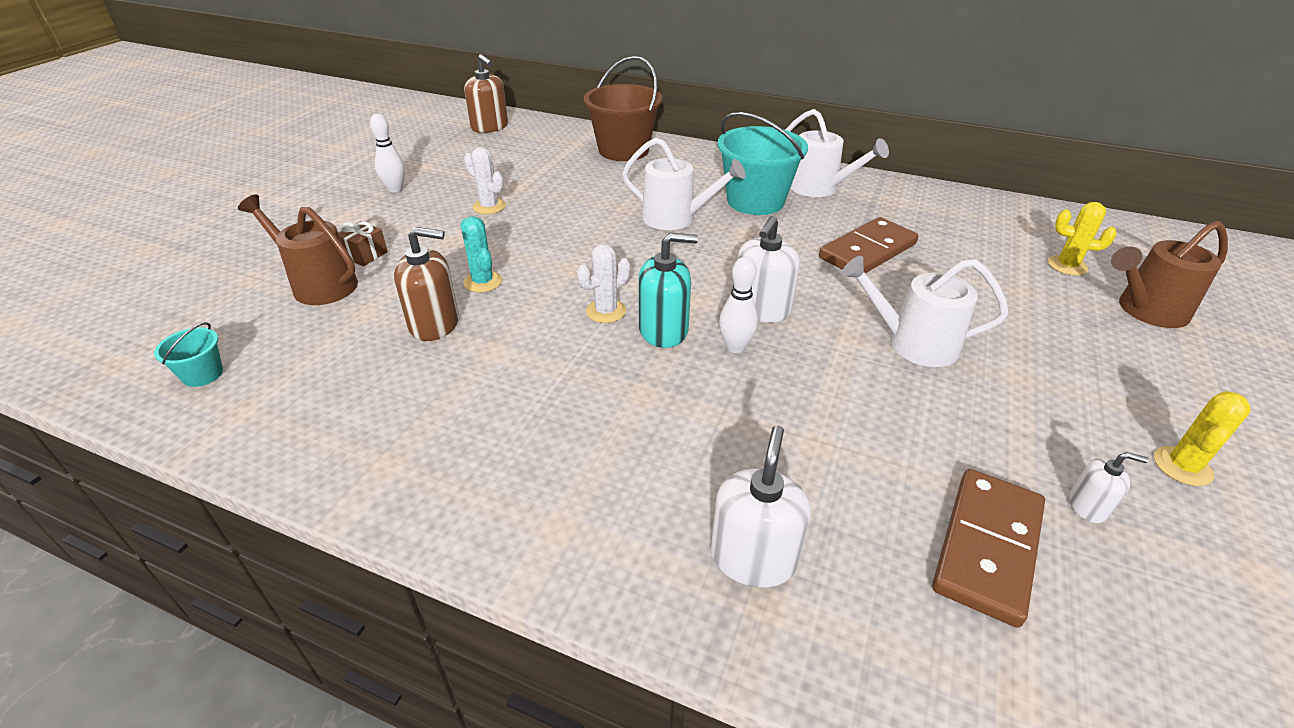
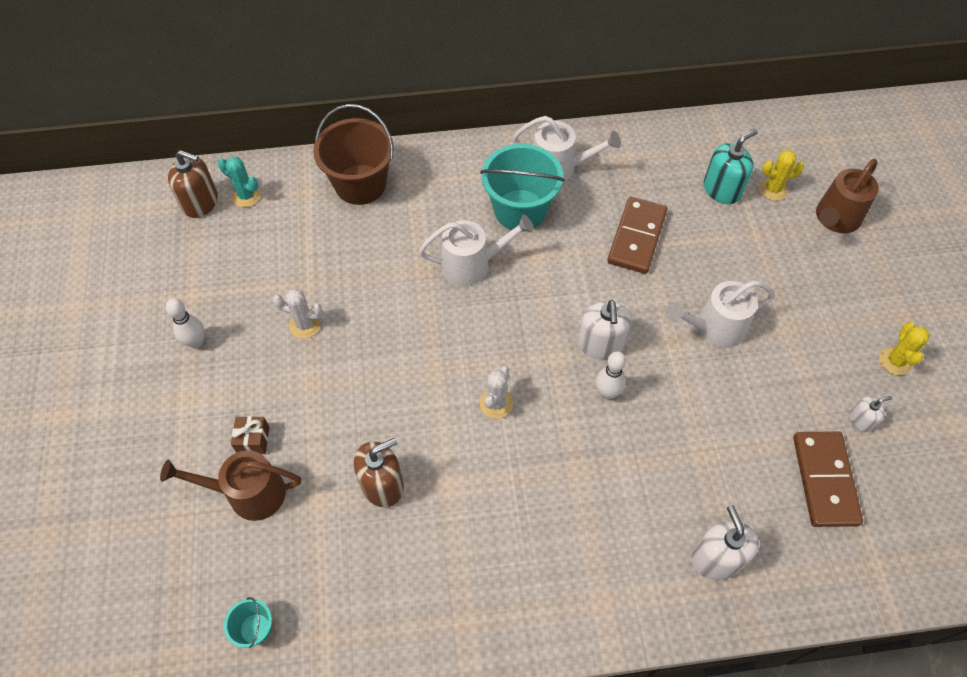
camera: 30 degrees left, 20 degrees up
(483, 282) = (379, 420): turquoise cactus -> turquoise cactus (246, 196)
(663, 330) = (549, 401): turquoise soap dispenser -> turquoise soap dispenser (722, 189)

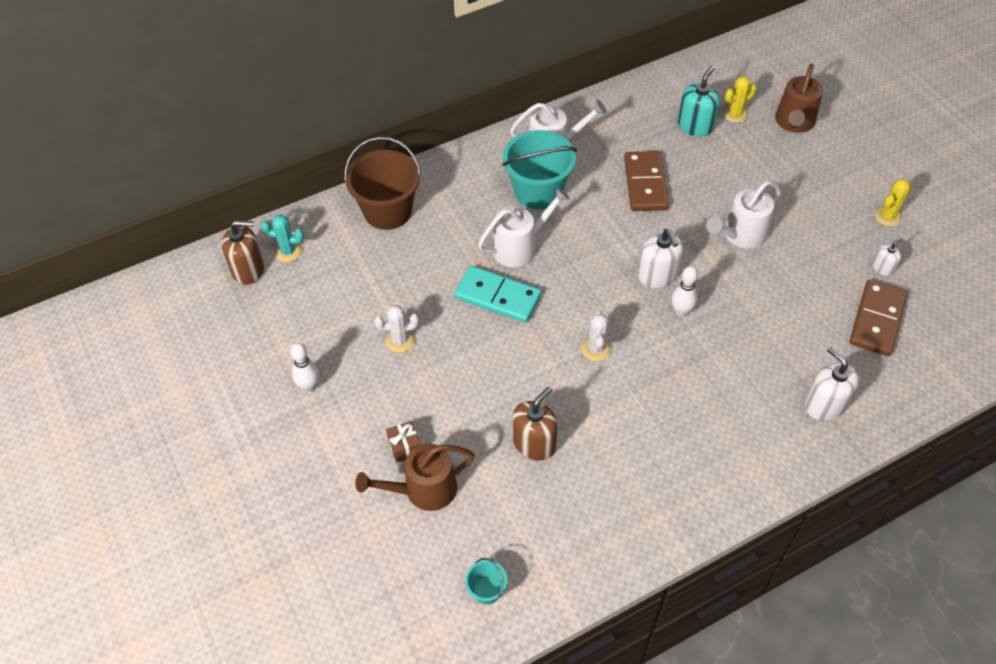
camera: 20 degrees left, 5 degrees down
(423, 311) = (497, 297): none -> turquoise domino
(825, 480) = (877, 320): brown domino -> brown domino turned 45 degrees clockwise
(895, 361) = (887, 216): yellow cactus -> yellow cactus turned 60 degrees clockwise

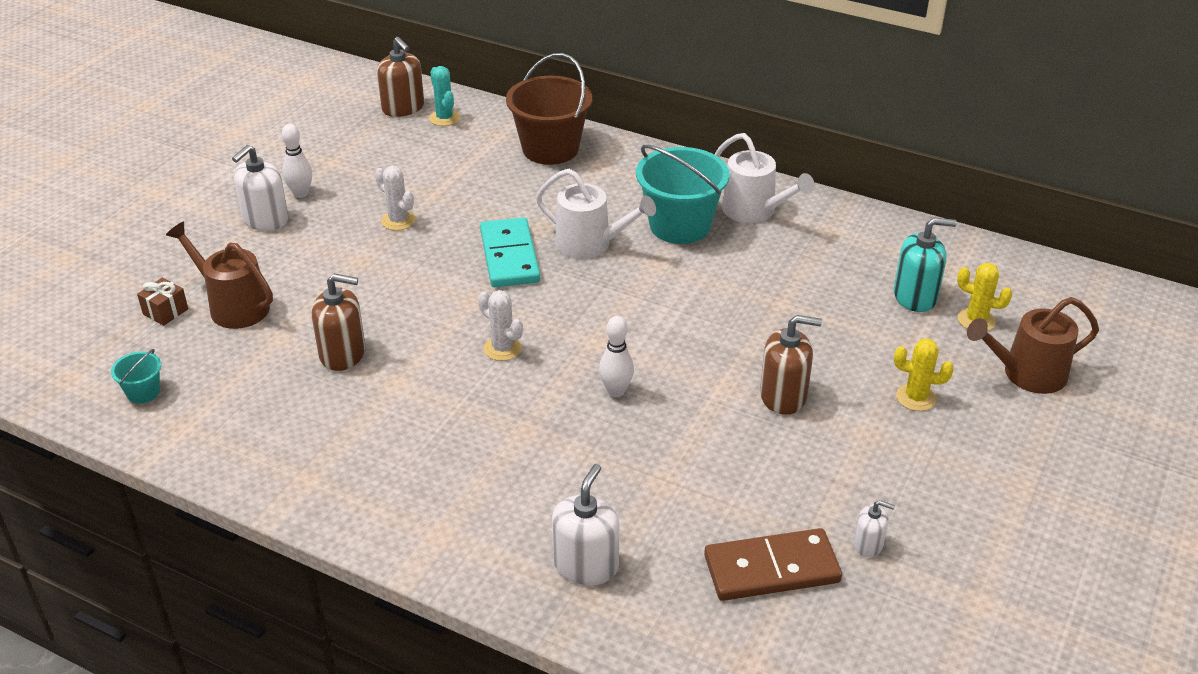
camera: 55 degrees right, 15 degrees down
(404, 447) = (274, 275): brown gift -> brown gift (165, 312)
(596, 349) = (502, 348): white cactus -> white cactus turned 75 degrees clockwise
(645, 184) = (778, 294): brown domino -> none
(657, 275) = (650, 354): white soap dispenser -> white soap dispenser (265, 219)
(740, 235) = (783, 396): white watering can -> brown soap dispenser
(887, 216) = (967, 519): yellow cactus -> yellow cactus (916, 398)

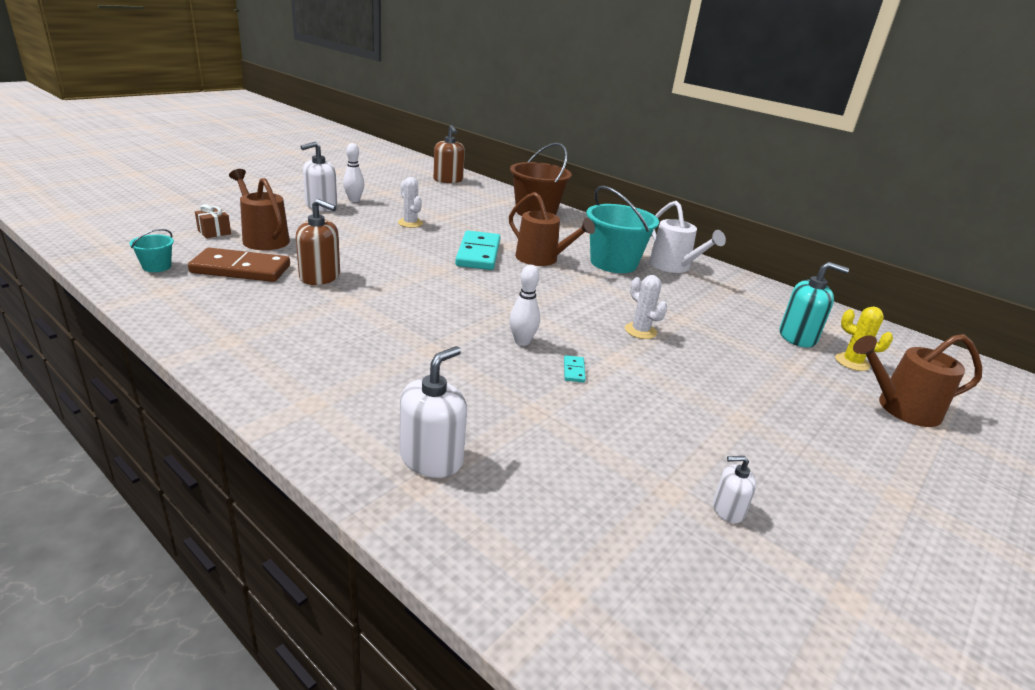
camera: 10 degrees right, 10 degrees down
(444, 118) = (472, 188): turquoise cactus -> none
(502, 348) = (443, 298): white cactus -> white cactus (640, 331)
(590, 244) = (541, 259): white watering can -> brown watering can
(684, 417) = (573, 370): none -> turquoise domino
(771, 569) = (618, 507): brown domino -> brown domino (241, 269)
(783, 396) = (667, 375): brown soap dispenser -> none
(868, 544) = (727, 510): white soap dispenser -> white soap dispenser turned 150 degrees clockwise
(916, 398) = (792, 402): yellow cactus -> none

